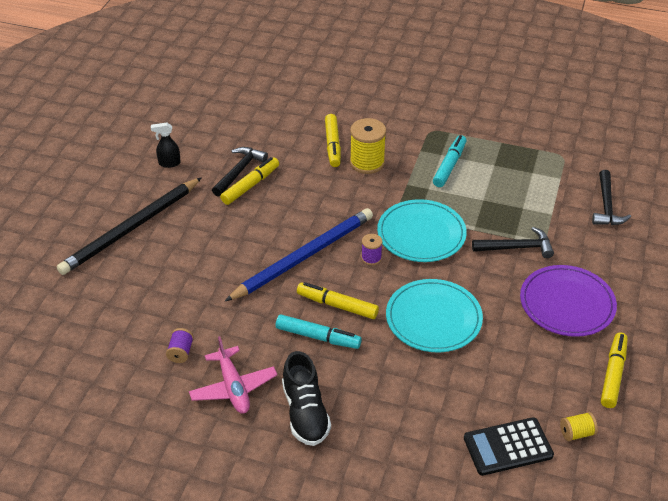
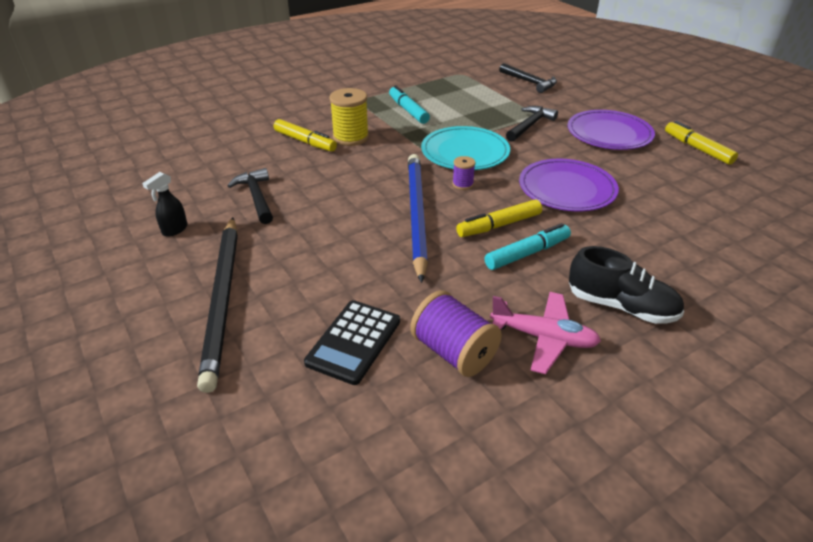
camera: 50 degrees left, 5 degrees down
(181, 352) = (453, 352): purple spool -> purple spool, size x1.90
(250, 185) = (285, 200): yellow marker -> none
(433, 318) = (567, 189): turquoise plate -> purple plate
(508, 447) = (743, 220): black calculator -> black calculator (354, 342)
(576, 433) = (748, 187): yellow spool -> none

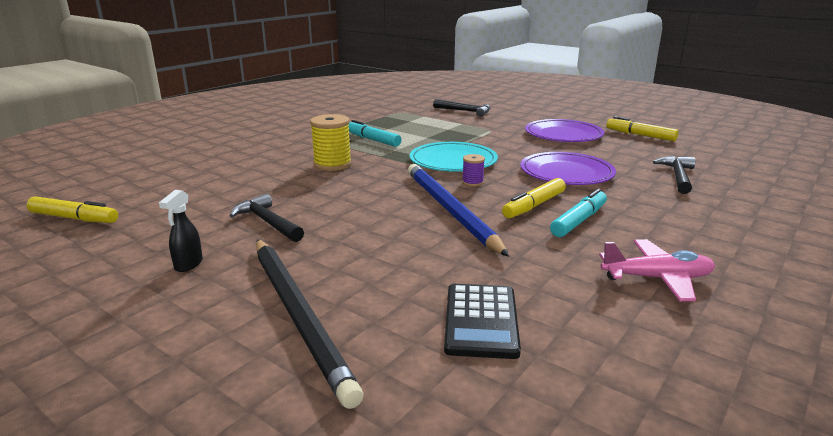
camera: 20 degrees left, 15 degrees down
(305, 142) = (286, 173): yellow marker -> yellow marker (74, 218)
(453, 352) = (588, 307): purple spool -> none
(530, 125) = (493, 137): black hammer -> black hammer (677, 176)
(621, 306) = (695, 243): black shoe -> none

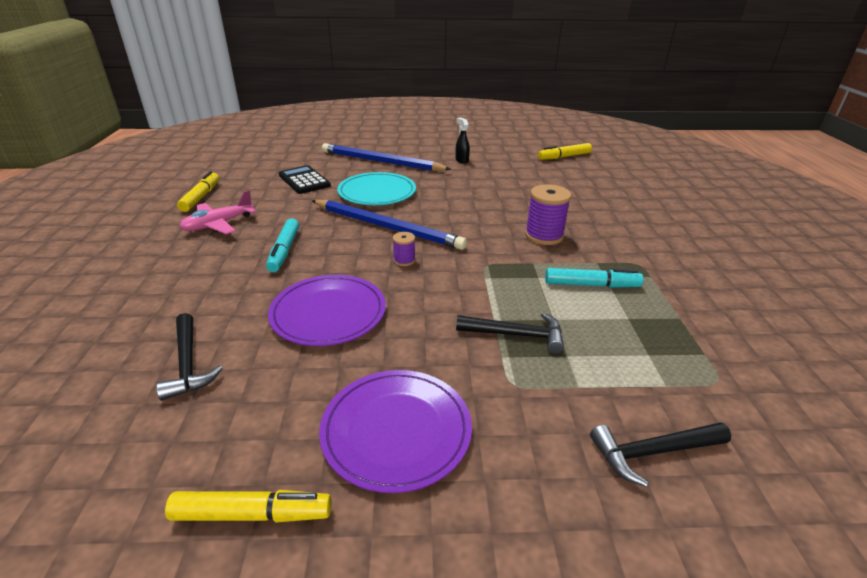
camera: 140 degrees right, 10 degrees up
(267, 222) = (476, 184): black hammer -> black hammer (516, 335)
(298, 314) = (381, 162): black pencil -> blue pencil
(332, 164) = (544, 236): yellow spool -> purple spool
(453, 161) = (460, 284): turquoise plate -> turquoise plate (377, 192)
(534, 205) = (329, 253): yellow marker -> yellow marker (201, 197)

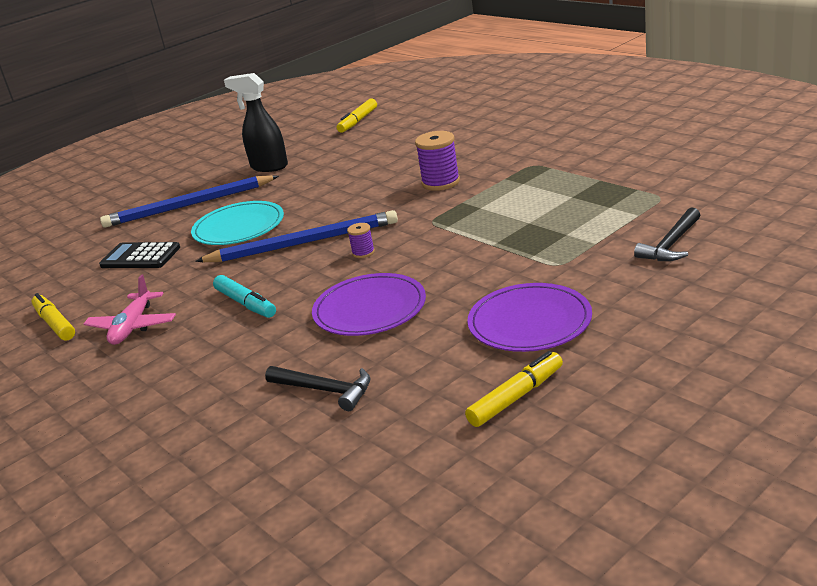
camera: 35 degrees left, 5 degrees down
(461, 160) = (268, 167): black spray bottle -> black spray bottle, size x1.93
(516, 335) = (520, 243): black hammer -> none
(591, 285) = (522, 192): turquoise marker -> none

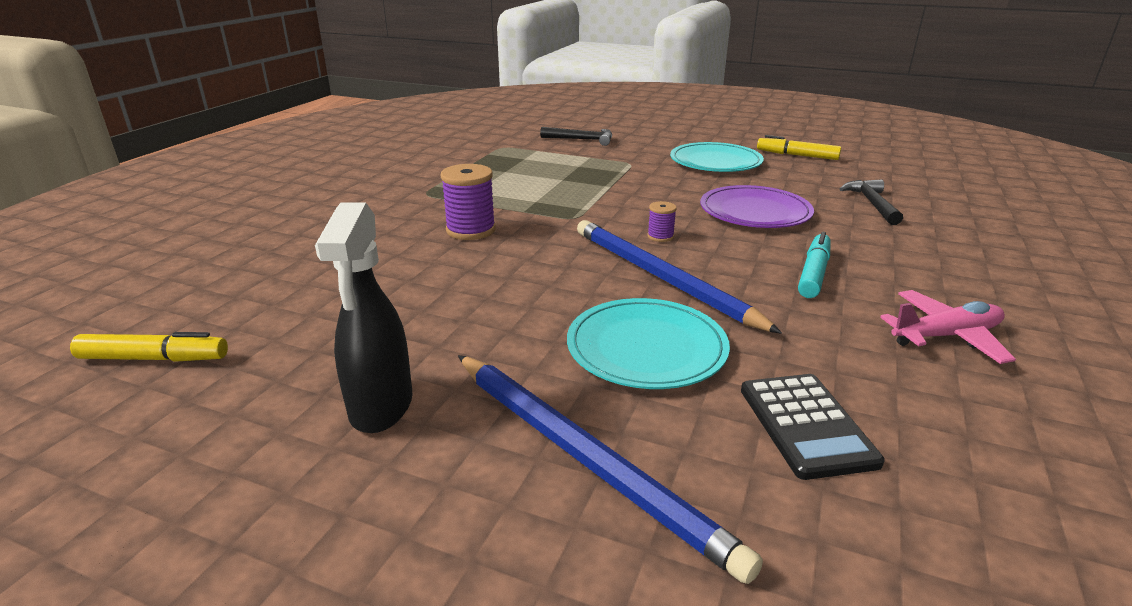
camera: 120 degrees left, 0 degrees up
(55, 324) = (1047, 423): yellow marker -> none
(529, 322) = (715, 162): purple plate -> turquoise plate

